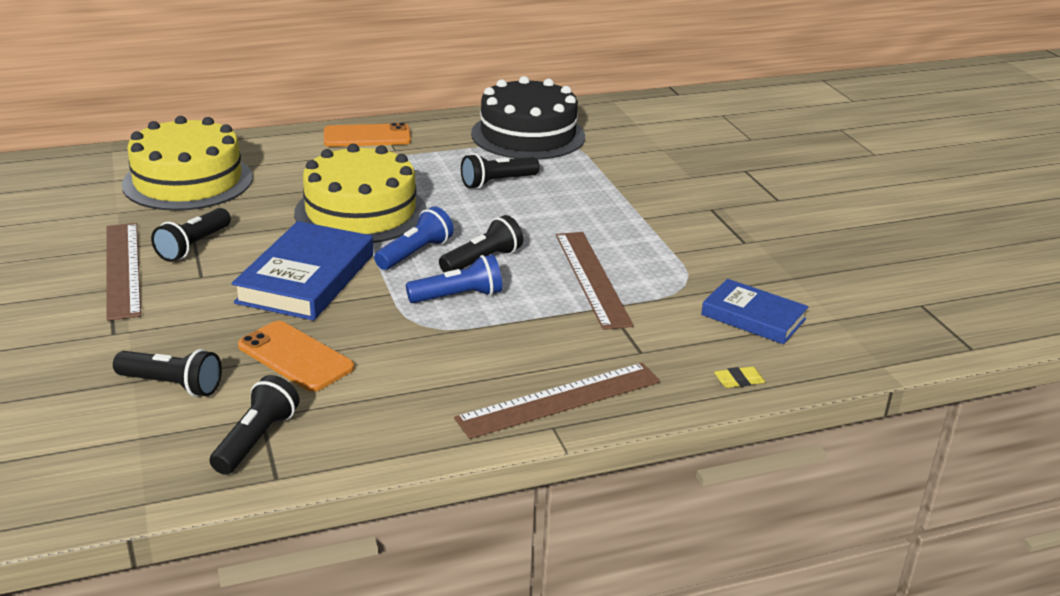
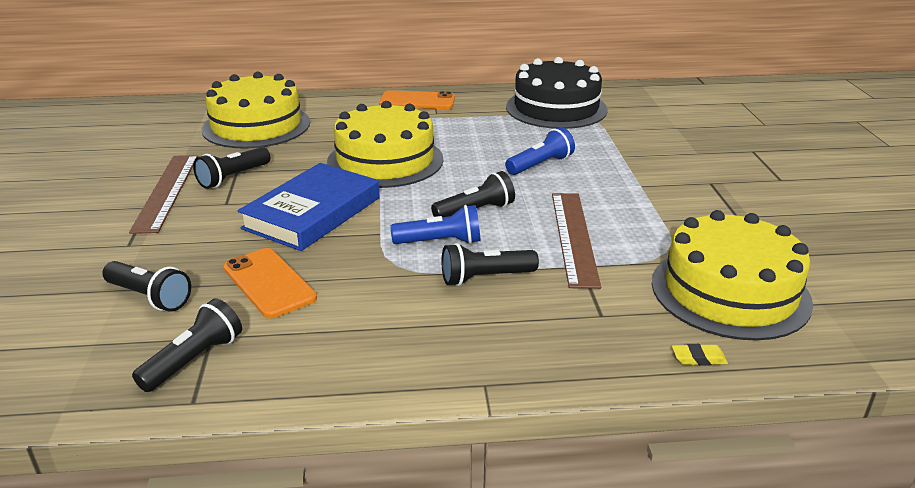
camera: 15 degrees right, 0 degrees up
(415, 253) = (417, 199): blue flashlight -> blue flashlight (540, 165)
(497, 182) = (514, 145): black flashlight -> black flashlight (485, 278)
(559, 399) = (501, 356): brown ruler -> none
(753, 317) = (730, 291): blue book -> yellow cake

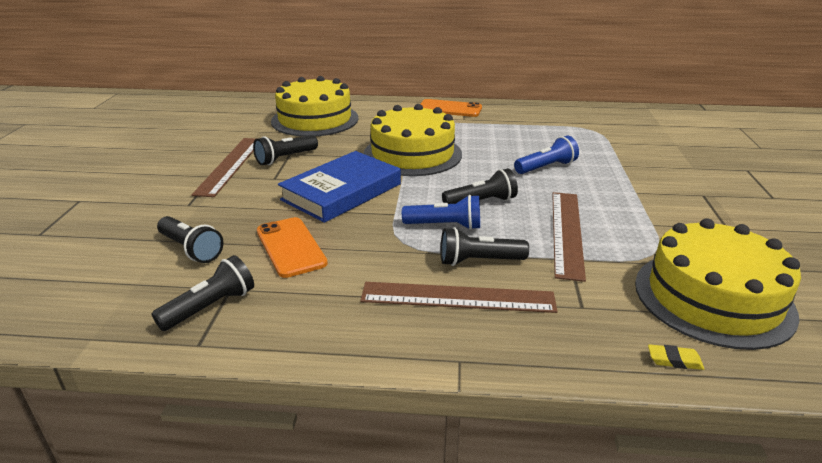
camera: 10 degrees right, 0 degrees up
(470, 319) = (457, 298): none -> brown ruler
(556, 108) = (568, 122): black cake -> none

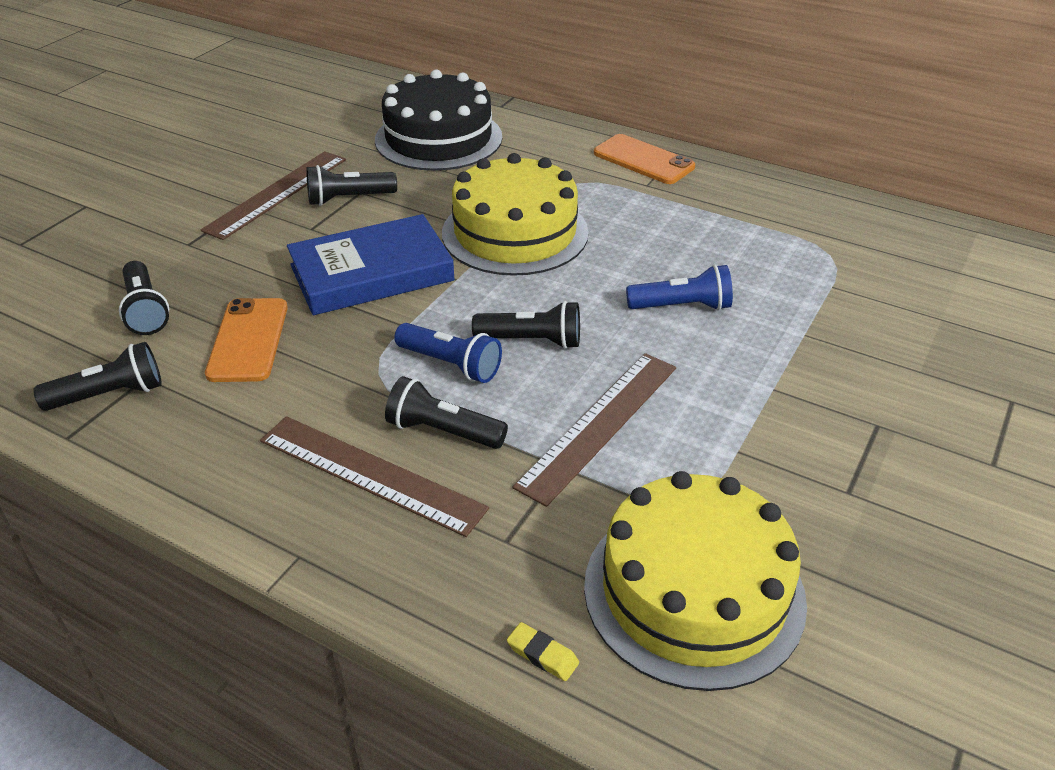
camera: 25 degrees right, 10 degrees up
(315, 119) = (438, 138): yellow cake -> black cake

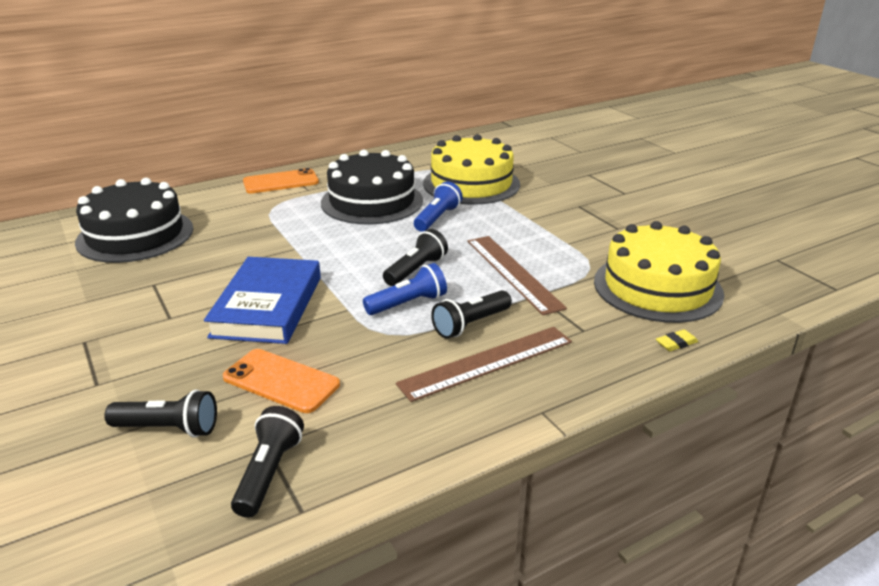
camera: 60 degrees left, 10 degrees down
(277, 194) = (93, 321): brown ruler -> none
(348, 199) = (155, 291): black flashlight -> none
(515, 232) = (296, 242): yellow cake -> yellow cake (471, 184)
(669, 239) = (372, 201): none -> black cake

